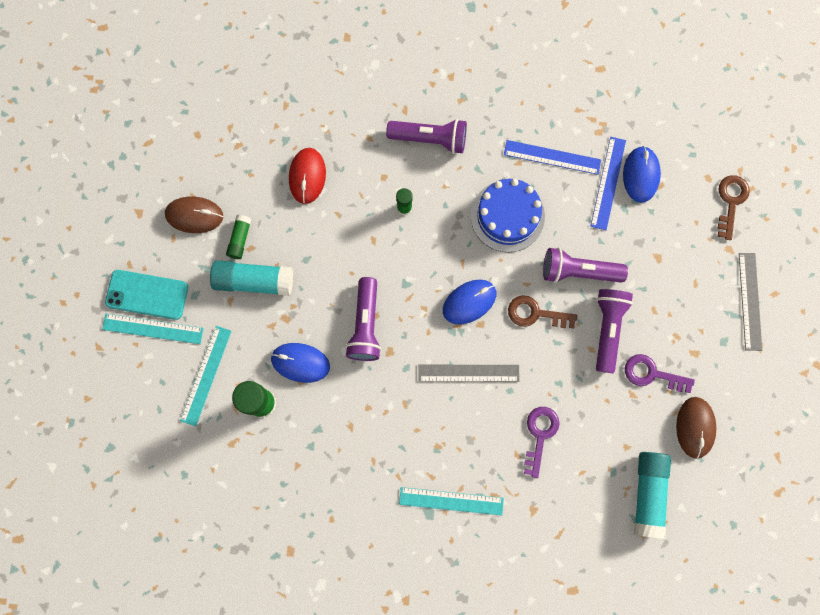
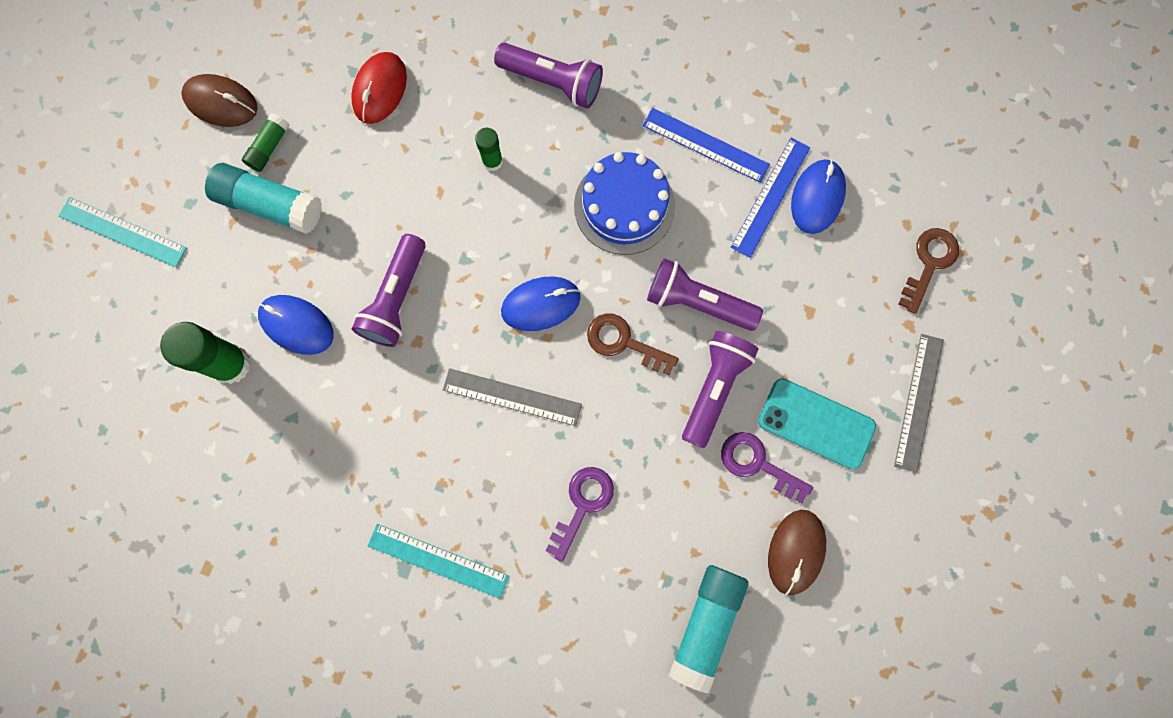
camera: 15 degrees right, 0 degrees up
(147, 295) = (129, 187): turquoise phone -> turquoise phone (816, 423)
(206, 375) = (170, 309): turquoise ruler -> none

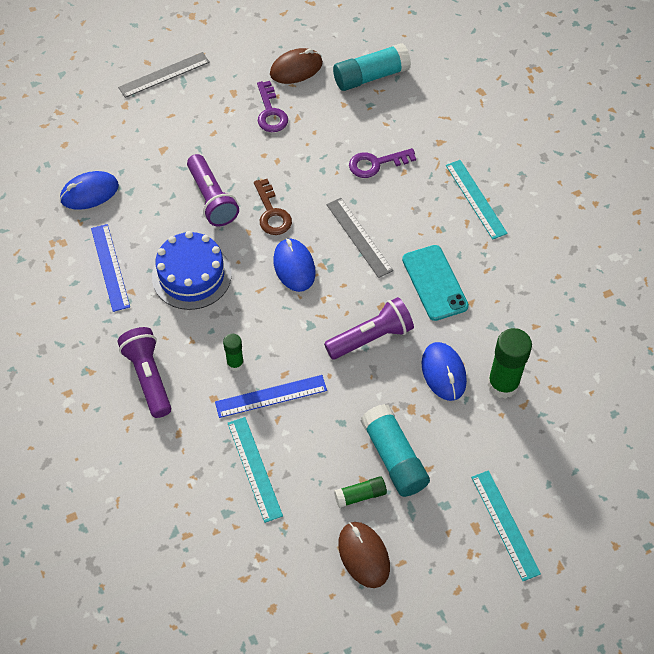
camera: 135 degrees left, 20 degrees down
(380, 90) = (254, 468): red mouse -> turquoise ruler
(541, 304) = (294, 266): blue mouse -> blue mouse turned 45 degrees clockwise
(714, 388) = (251, 157): purple flashlight -> none
(770, 197) = (112, 213): blue ruler -> blue ruler (271, 396)
(816, 423) = (222, 105): turquoise phone -> turquoise phone (434, 283)
(929, 263) = (79, 120): brown key -> none

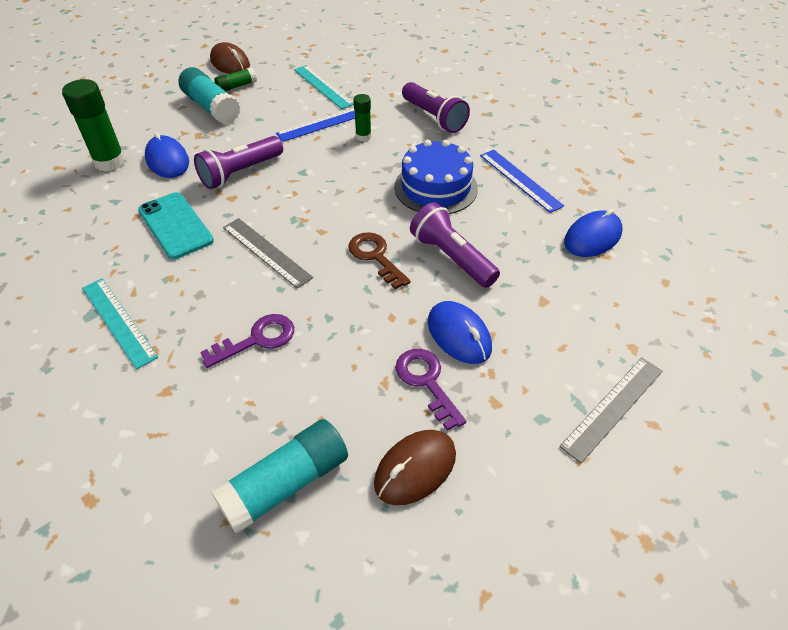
camera: 165 degrees right, 10 degrees down
(294, 266) = (332, 212): blue mouse -> blue mouse (459, 335)
(505, 524) = (121, 89): turquoise ruler -> none

